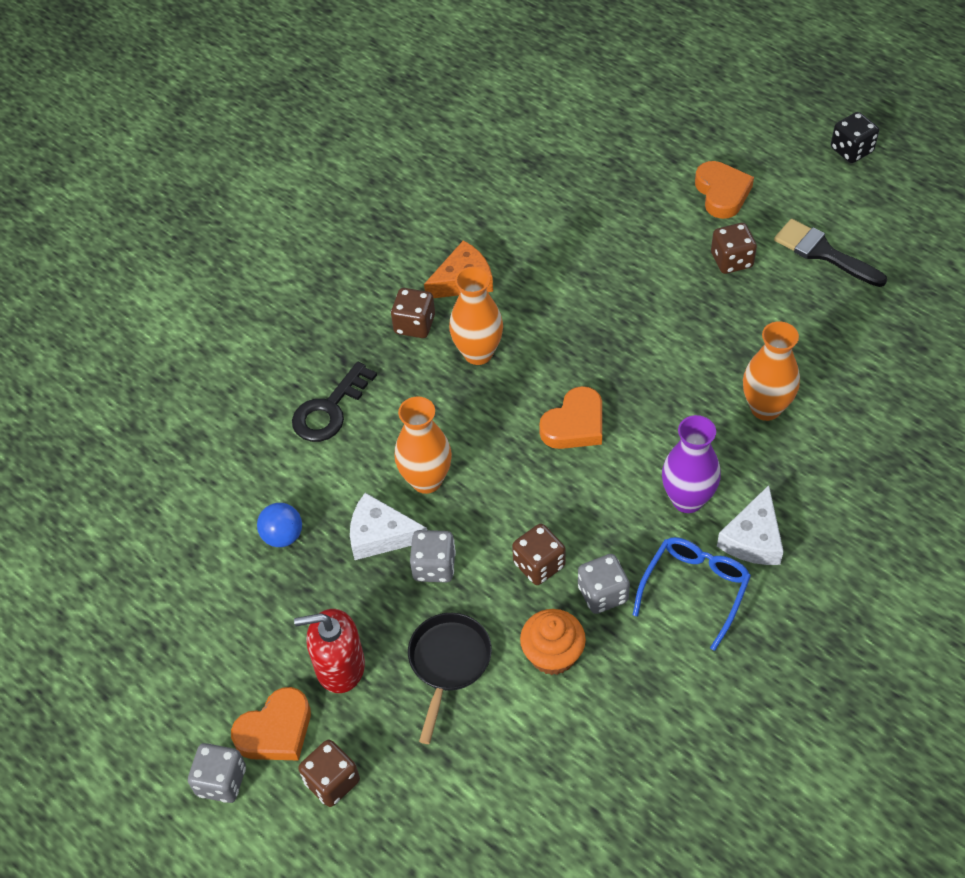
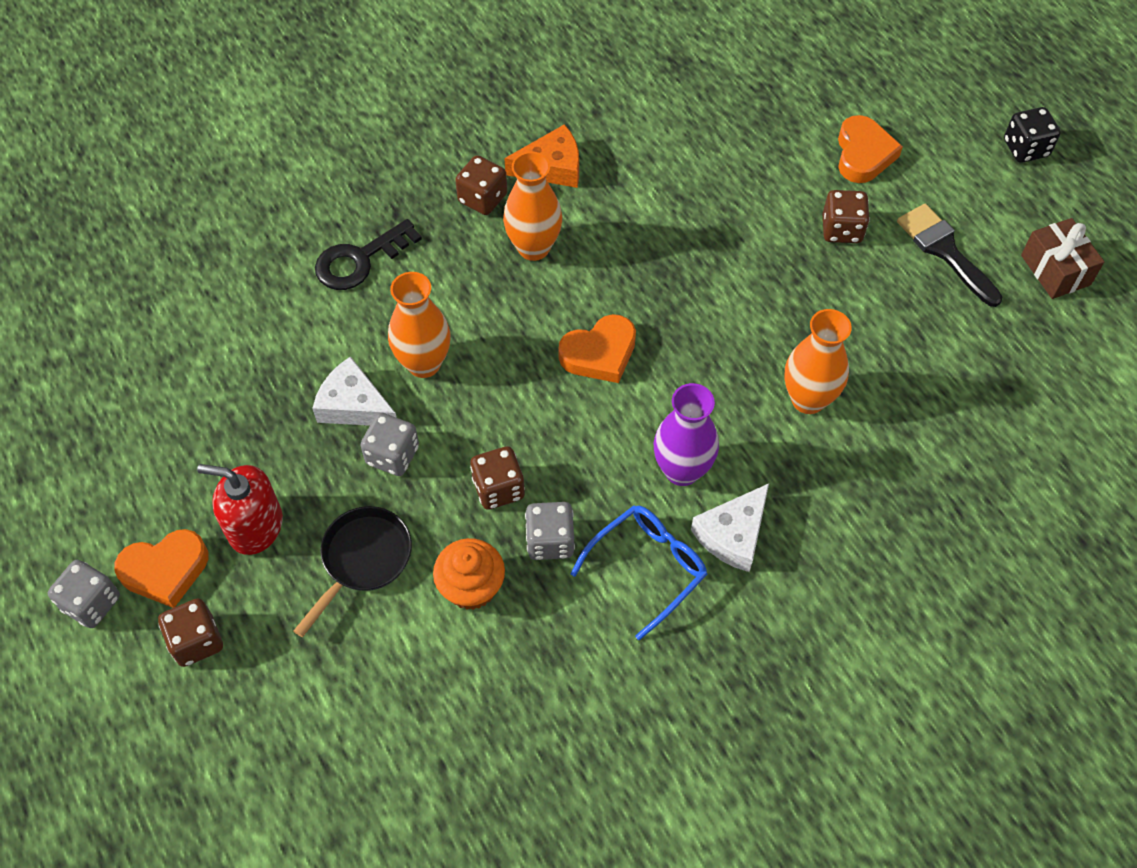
camera: 15 degrees right, 5 degrees up
(283, 536) = (258, 375): blue ball -> none
(918, 242) = (1055, 270): none -> brown gift

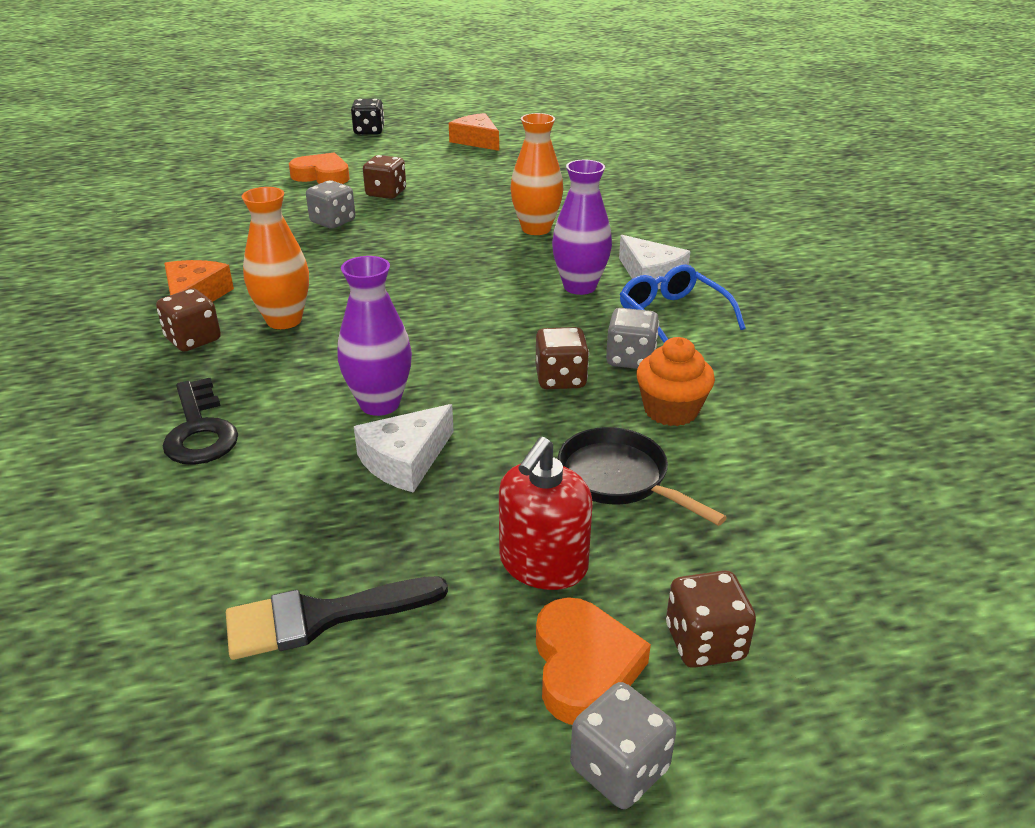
camera: 75 degrees left, 25 degrees down
(392, 455) = (489, 440): grey dice -> grey dice (333, 221)
(424, 363) = (379, 404): orange vase -> purple vase
(599, 353) = (435, 305): orange heart -> none
(945, 251) = (434, 166): black brush -> black brush (321, 617)
(1055, 270) = (476, 141): brown gift -> orange cheese

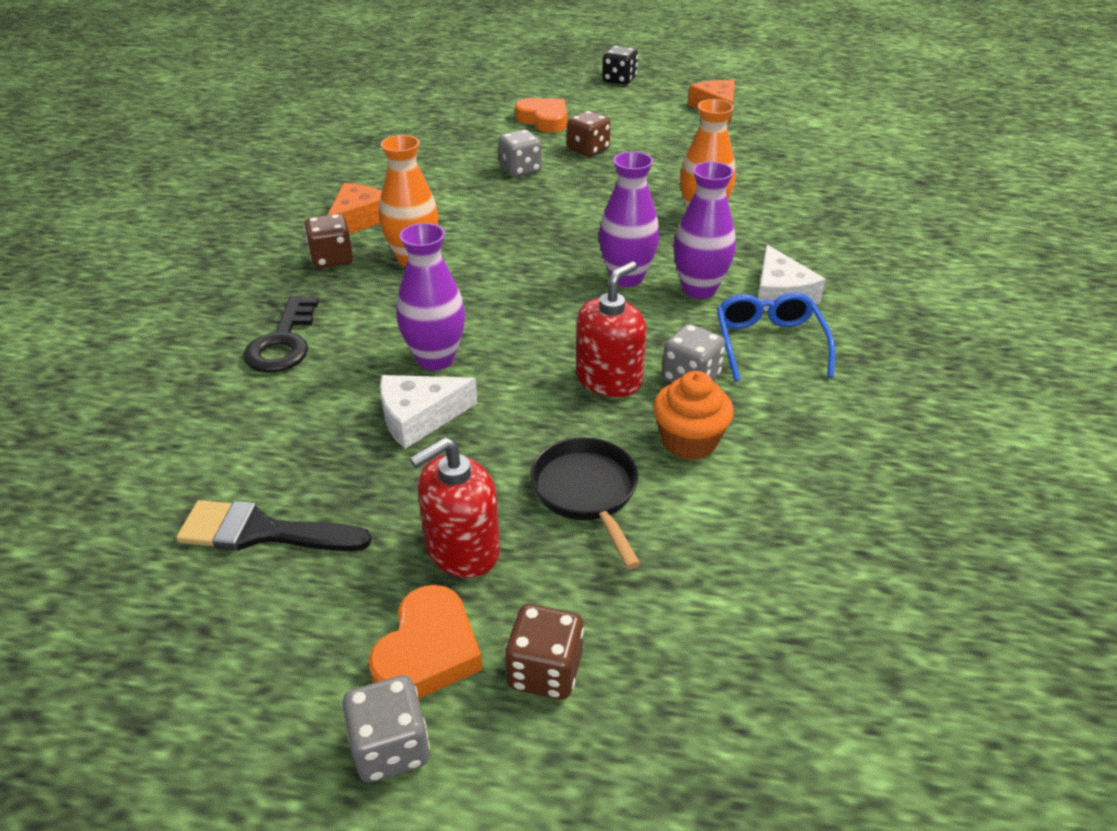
camera: 25 degrees right, 5 degrees up
(508, 291) = (626, 278): none -> purple vase
(560, 379) = (609, 379): brown dice -> red soap dispenser

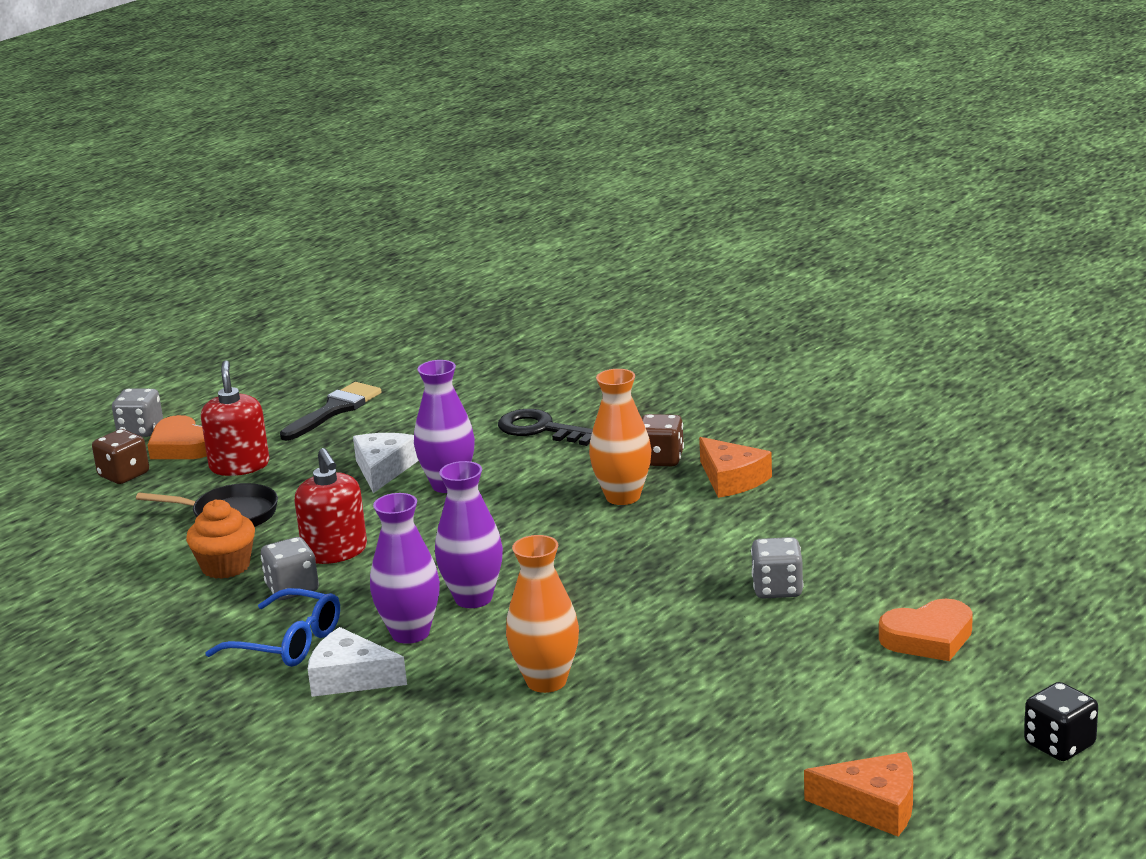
camera: 120 degrees right, 15 degrees down
(588, 150) = (800, 649): brown dice -> none

